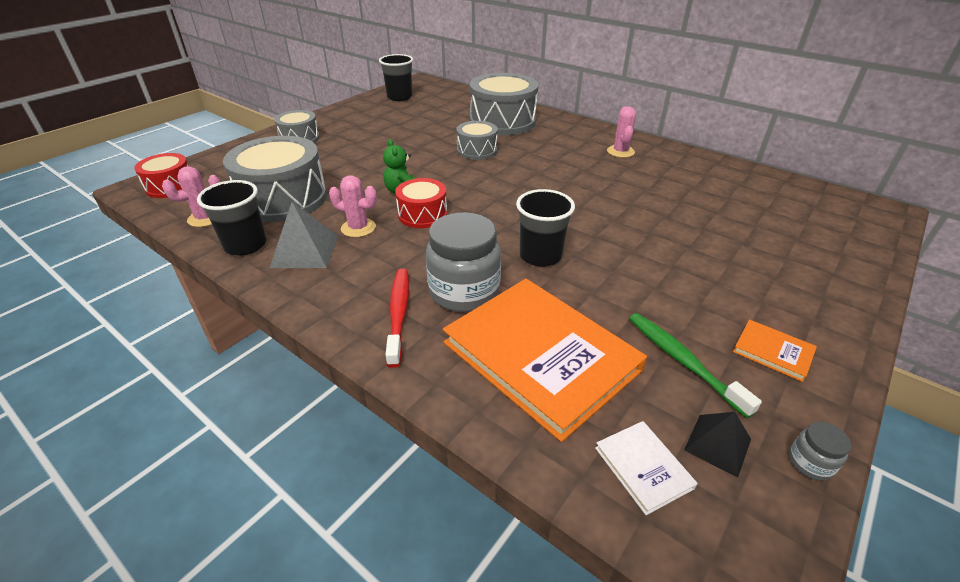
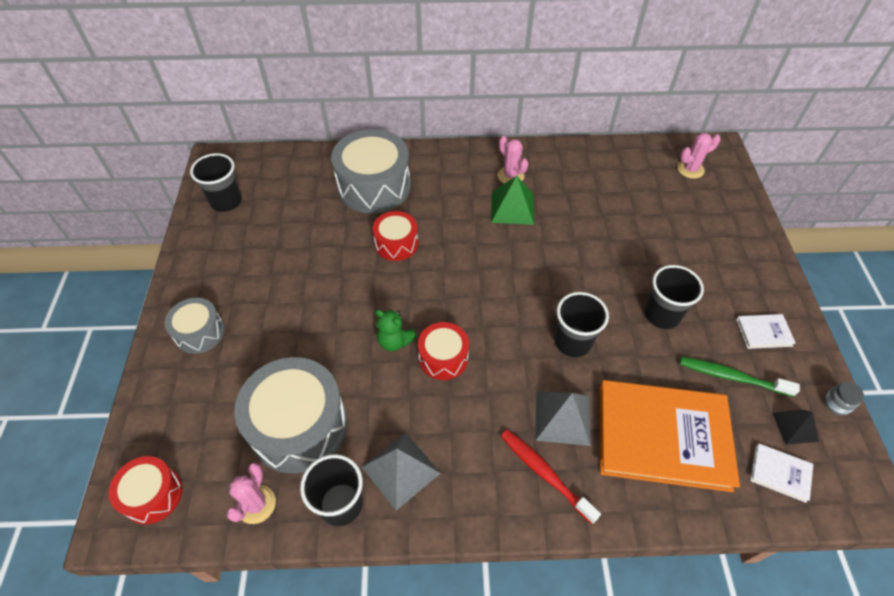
camera: 40 degrees left, 15 degrees up
(358, 228) = (411, 411): pink cactus -> pink cactus (690, 169)
(464, 292) = (562, 417): grey jar -> grey pyramid
(477, 150) = (396, 243): grey drum -> red drum
(597, 167) = (512, 208): none -> green pyramid
(657, 282) = (662, 315): none -> black cup
(773, 352) = (763, 332): orange book -> white book

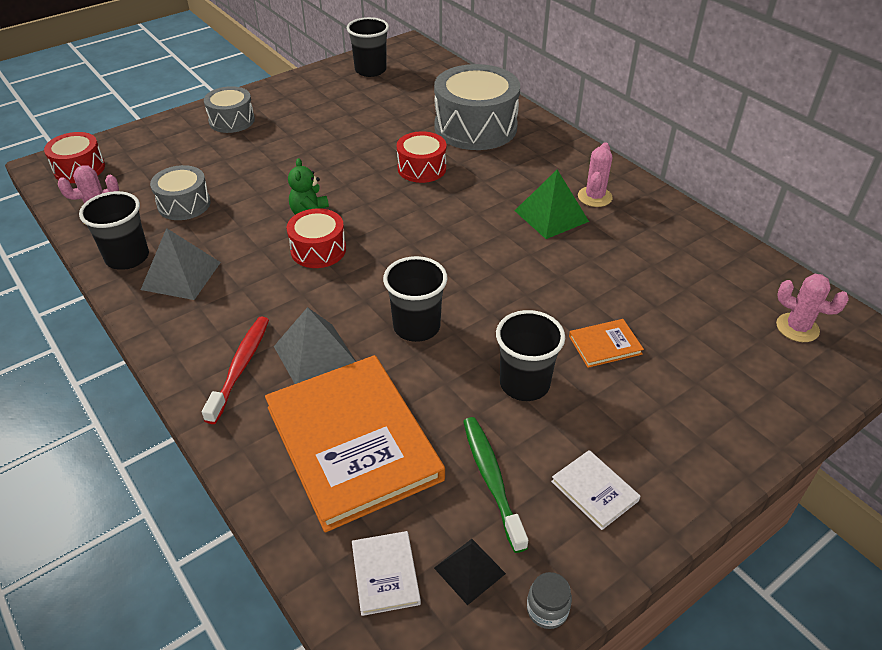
camera: 55 degrees right, 10 degrees down
(299, 426) = (184, 204): grey drum -> grey drum, size x0.55
(652, 257) = (605, 345): none -> orange book

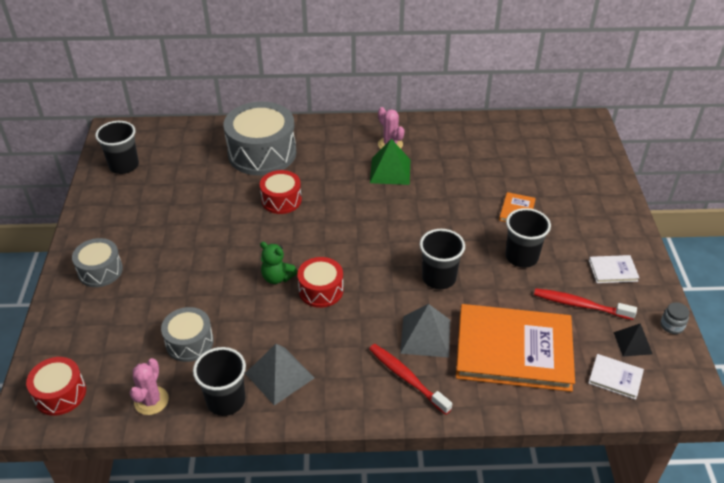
camera: 55 degrees left, 0 degrees up
(492, 480) = (581, 305): green toothbrush -> red toothbrush
(797, 328) = (559, 139): pink cactus -> none

